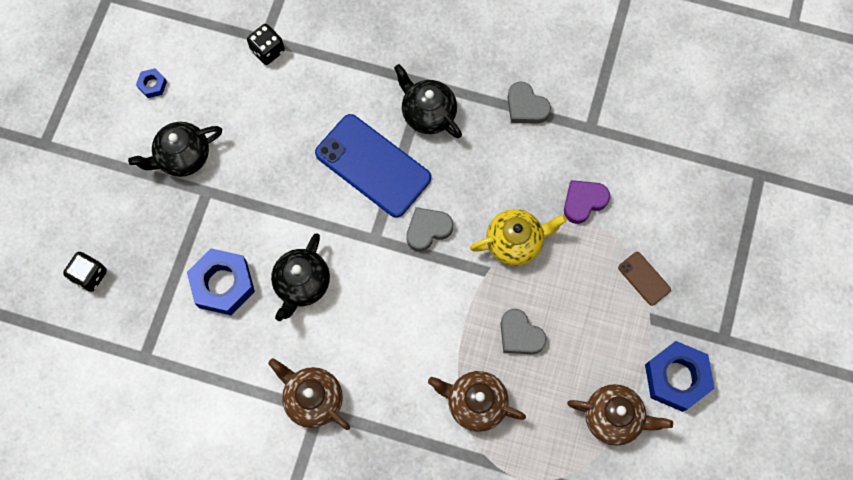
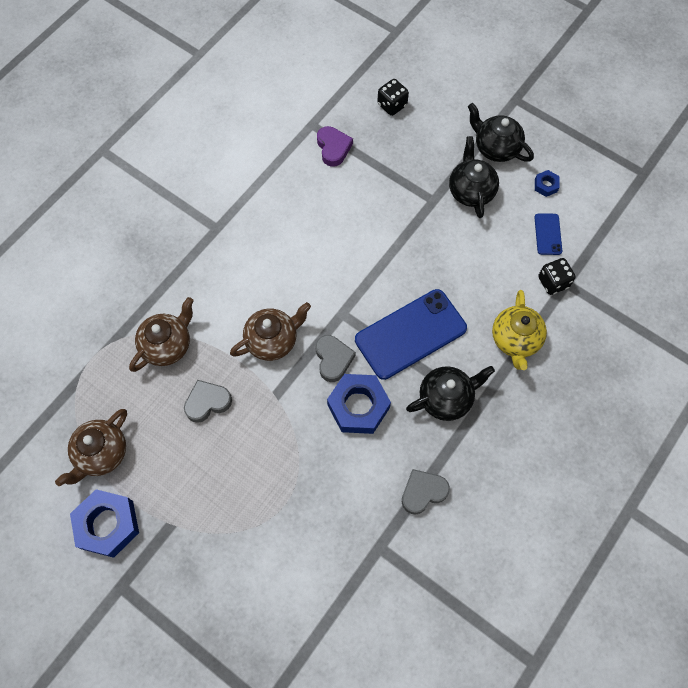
camera: 110 degrees right, 5 degrees down
(213, 69) = (548, 234): none -> blue phone
(223, 284) = (348, 190): blue nut -> blue nut (358, 406)
(302, 284) = (325, 246): black teapot -> black teapot (496, 148)
(313, 399) = (227, 227): brown teapot -> brown teapot (272, 340)
(515, 242) = (292, 430): yellow teapot -> yellow teapot (515, 340)
(583, 202) = (306, 509): purple heart -> purple heart (333, 148)
(644, 278) = (209, 535): brown phone -> none

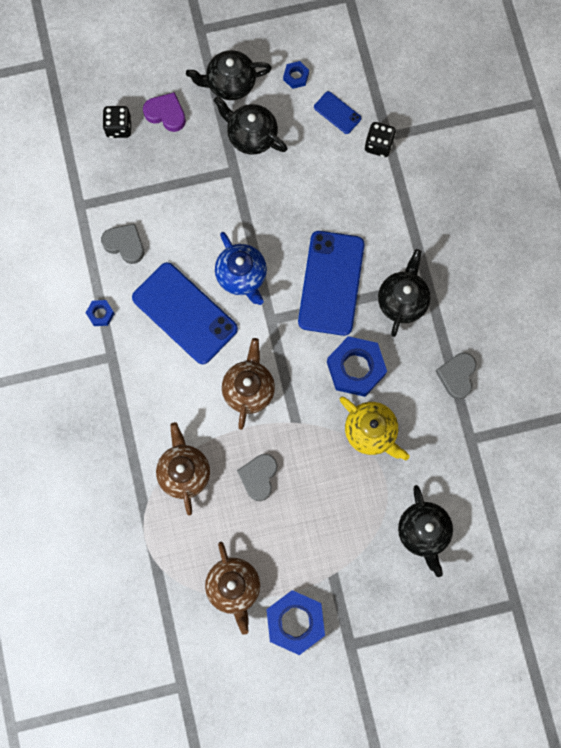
camera: 50 degrees left, 10 degrees up
(242, 197) = (100, 314): none -> blue nut
(266, 571) = (423, 531): none -> black teapot
(293, 251) = (185, 313): none -> blue phone
(333, 148) = (118, 206): purple heart -> purple heart (166, 114)
(333, 359) = (303, 356): grey heart -> grey heart (125, 244)
(357, 267) = (242, 276): none -> blue teapot
(515, 340) = (400, 212): yellow teapot -> yellow teapot (371, 432)

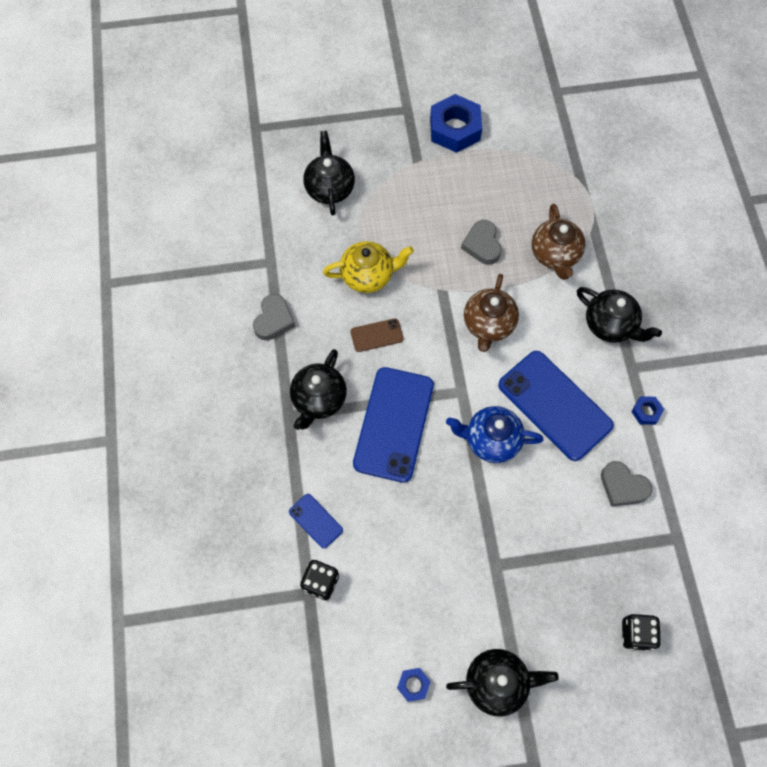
camera: 175 degrees left, 10 degrees down
(166, 114) = (578, 647): purple heart -> none
(234, 587) = (509, 158): brown teapot -> none
(242, 276) = (491, 440): blue teapot -> blue teapot turned 60 degrees counterclockwise
(251, 135) = (473, 608): black teapot -> black teapot (610, 325)
(258, 477) = (482, 245): grey heart -> grey heart turned 150 degrees clockwise
(337, 113) = (366, 629): blue phone -> blue phone (315, 521)
(355, 368) = (377, 335): blue nut -> brown phone
(371, 432) = (368, 275): yellow teapot -> yellow teapot turned 120 degrees clockwise

